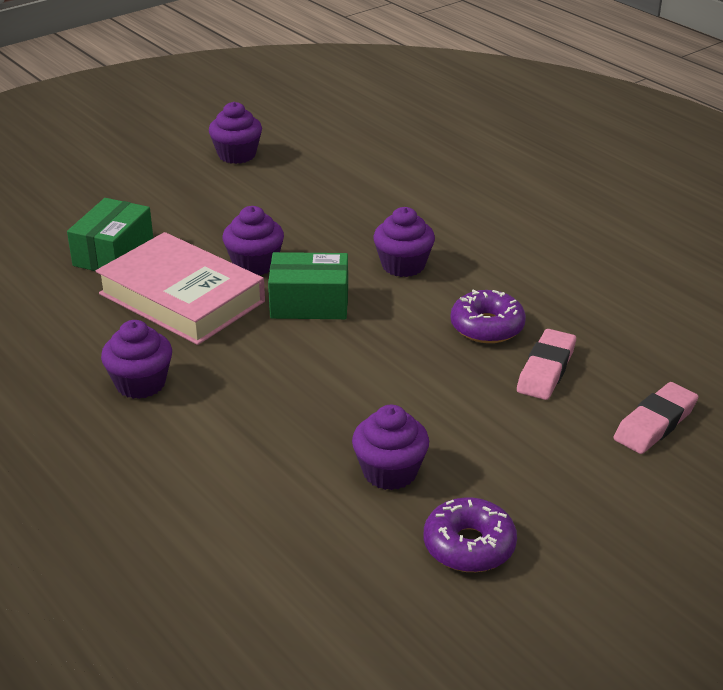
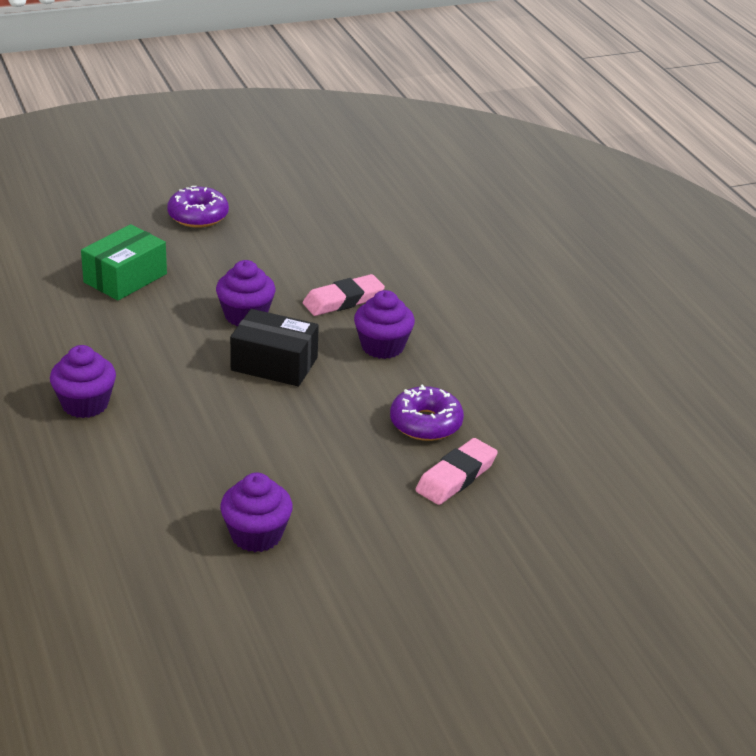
camera: 15 degrees right, 0 degrees up
(182, 297) = (163, 333): pink book -> none
(237, 155) = (289, 204): purple cupcake -> none
(309, 303) = (274, 364): green box -> black box
(469, 546) = (287, 617): purple donut -> purple donut (198, 216)
(655, 423) = (527, 551): pink eraser -> pink eraser (343, 300)

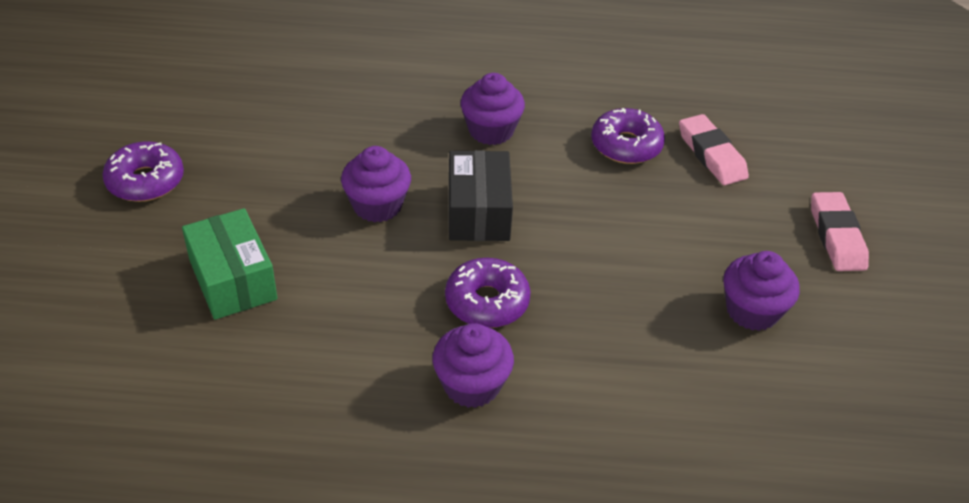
camera: 65 degrees left, 10 degrees up
(174, 391) = (487, 302): none -> purple donut
(274, 364) = (478, 212): black box -> black box turned 45 degrees counterclockwise
(343, 300) = (395, 129): pink eraser -> pink eraser (836, 236)

